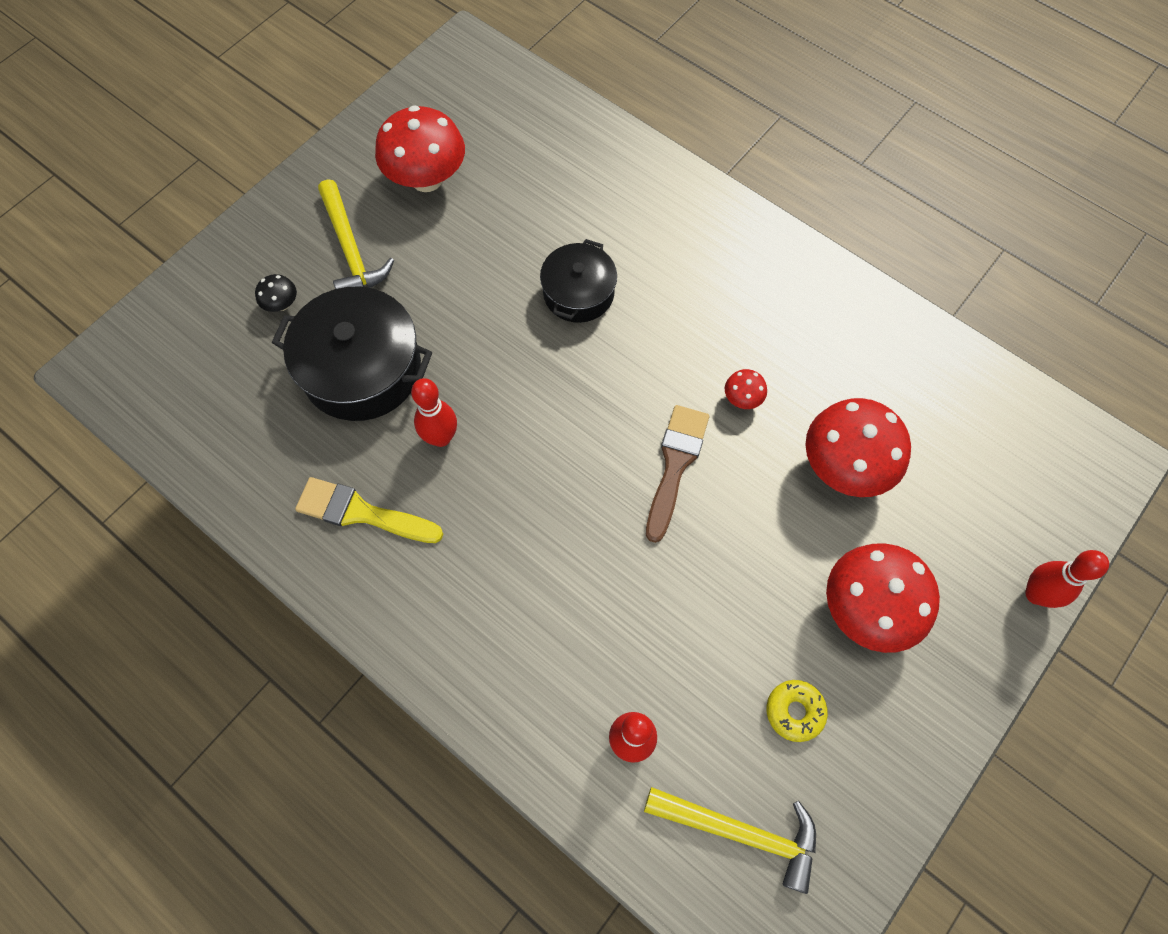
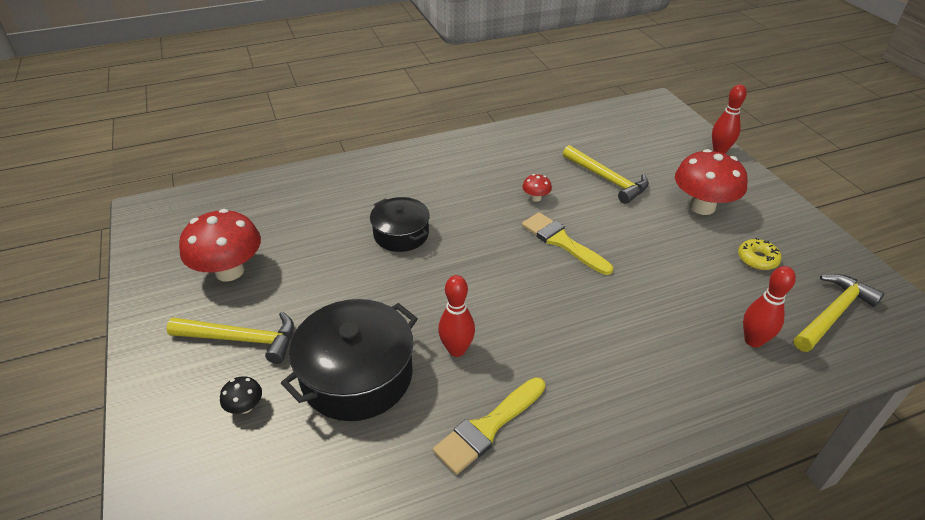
camera: 60 degrees left, 25 degrees down
(675, 465) = (562, 242): brown brush -> yellow brush
(844, 466) = (607, 179): red mushroom -> yellow hammer

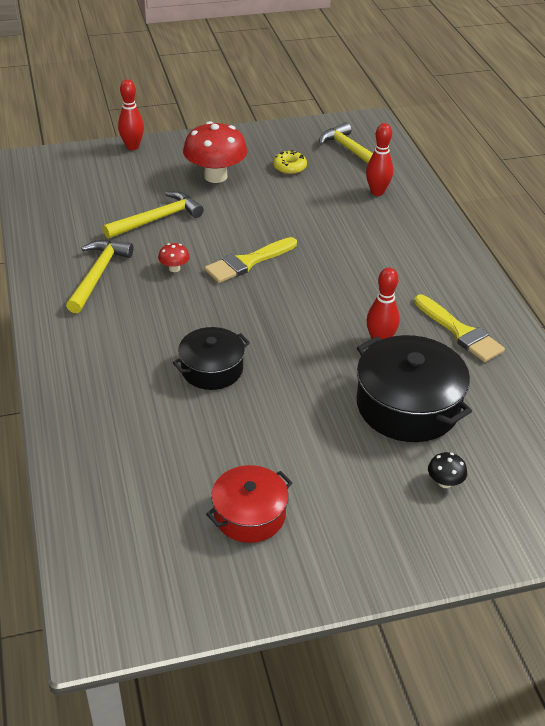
camera: 85 degrees left, 0 degrees up
(229, 271) = (249, 515): red mushroom -> red pot
(242, 339) = (359, 493): yellow hammer -> yellow hammer (98, 275)

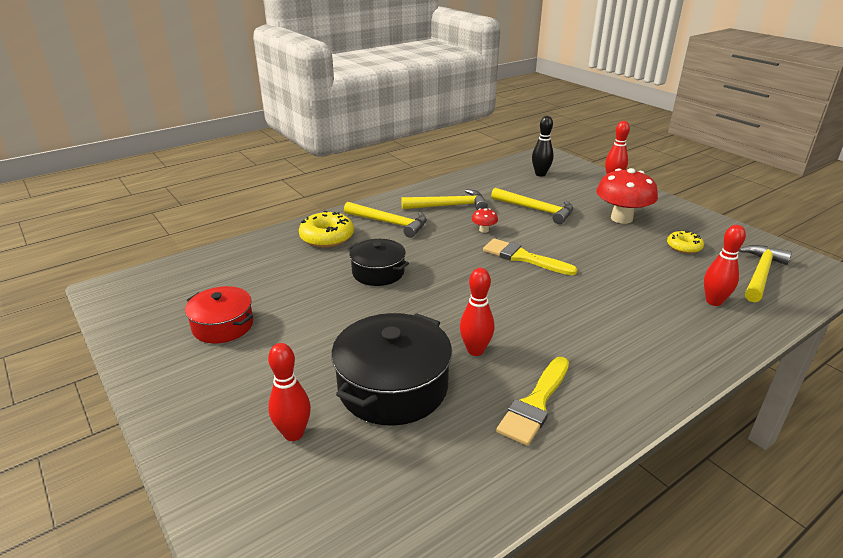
camera: 70 degrees right, 10 degrees down
(75, 185) = (540, 174): none -> black bowling pin
(101, 393) = (327, 237): none -> yellow donut
(105, 332) = (389, 223): none -> yellow hammer
(444, 482) = (293, 433): black mushroom -> red bowling pin

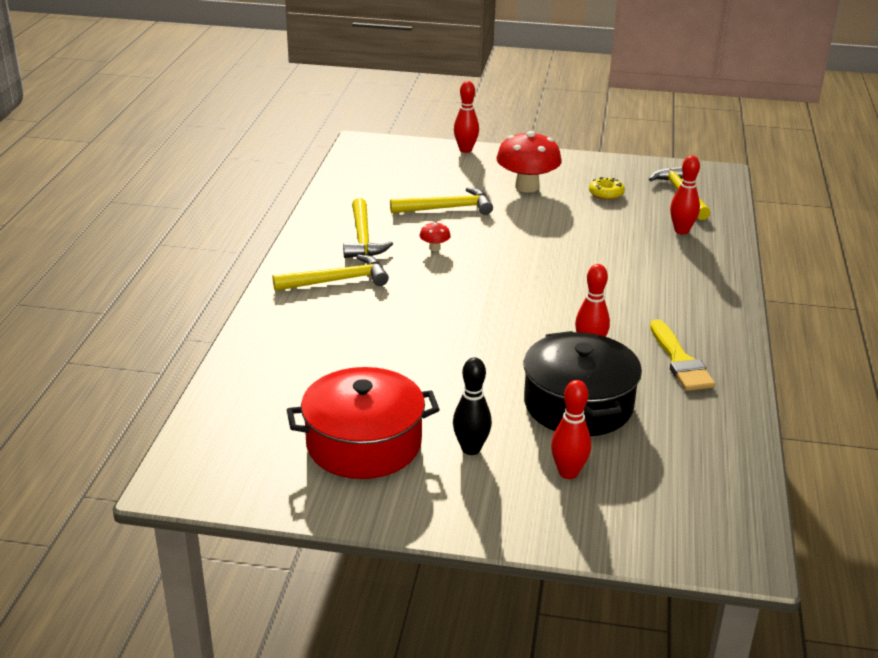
camera: 45 degrees left, 0 degrees up
(223, 325) = (364, 444): red pot -> red pot, size x1.62
(327, 237) = (301, 322): yellow donut -> none
(378, 272) = (412, 330): black pot -> none
(449, 206) = (363, 238): yellow hammer -> yellow hammer turned 135 degrees clockwise
(523, 257) = (507, 258): yellow brush -> none
(540, 174) = (392, 168): black bowling pin -> black bowling pin (471, 449)

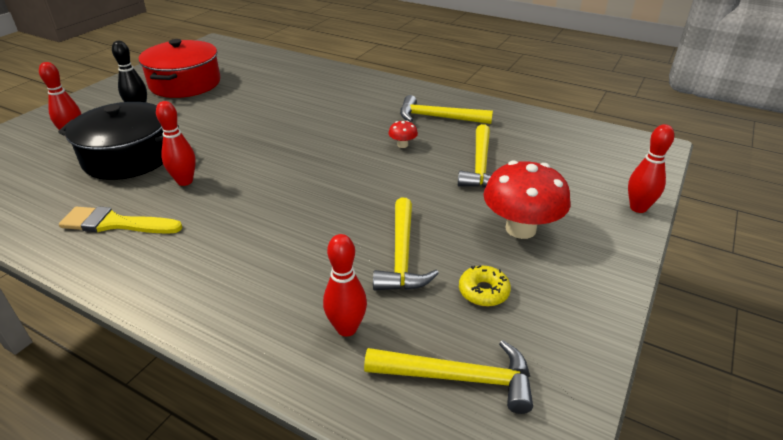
camera: 110 degrees right, 5 degrees up
(337, 280) = (375, 99): yellow hammer -> yellow hammer (402, 255)

